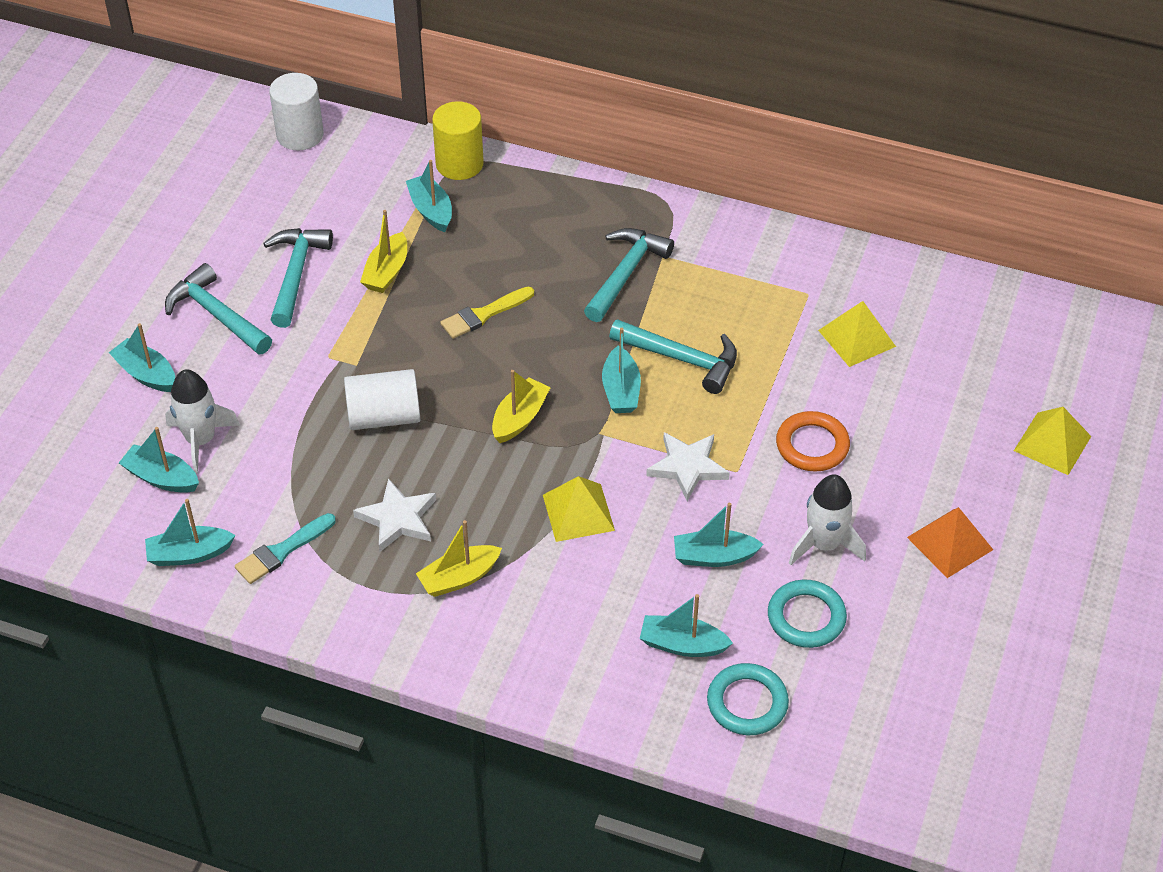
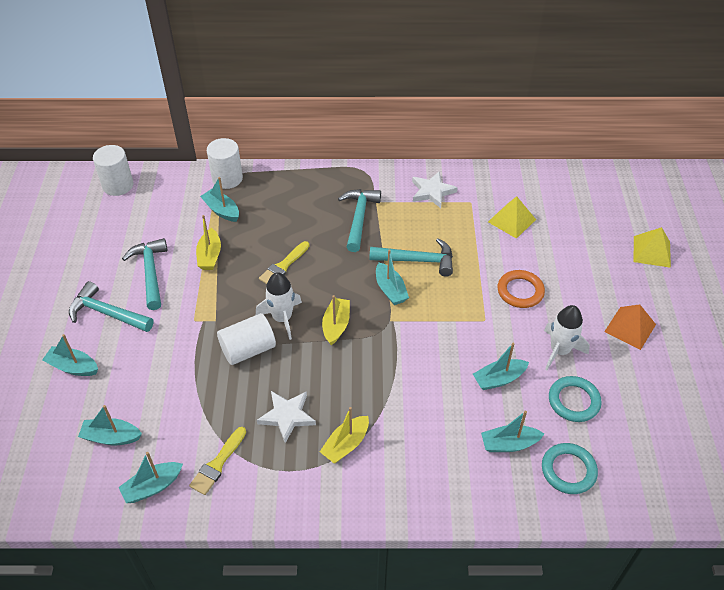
camera: 20 degrees left, 0 degrees up
(200, 440) = (129, 402): white rocket -> white rocket (282, 318)
(282, 551) = (217, 464): turquoise brush -> yellow brush
(459, 164) = (227, 178): yellow cylinder -> white cylinder
(578, 512) = (401, 376): yellow pyramid -> none
(687, 467) = (454, 326): white star -> white star (432, 191)

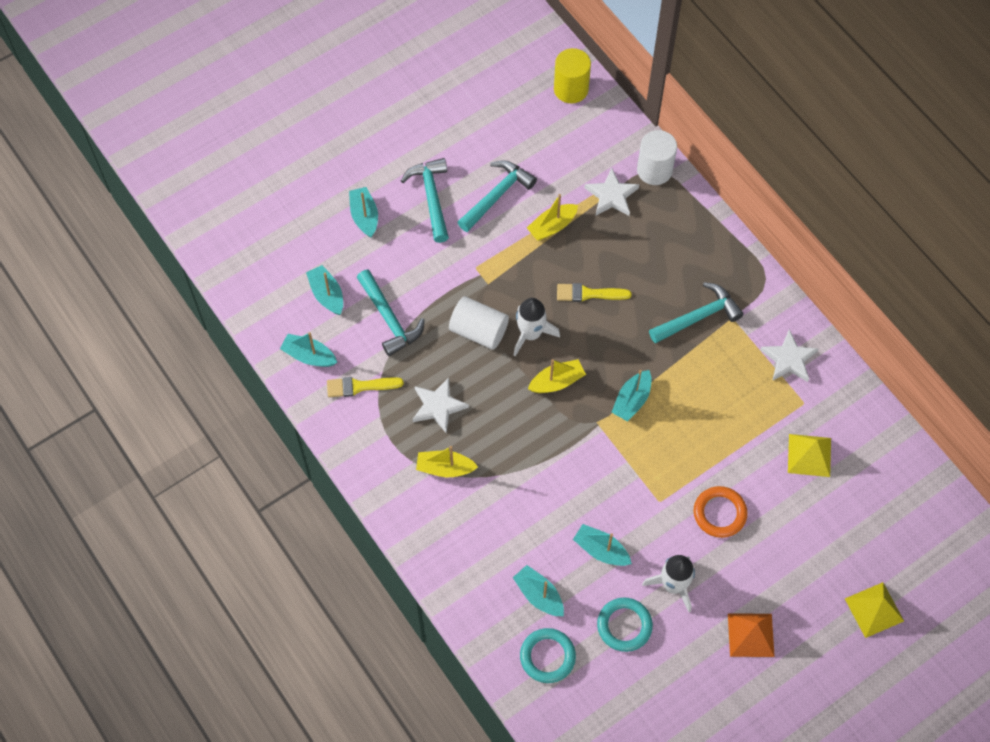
camera: 55 degrees right, 15 degrees up
(118, 185) = (571, 89): white cylinder -> yellow cylinder
(221, 210) = (611, 195): turquoise boat -> white star
(417, 260) = (686, 401): turquoise hammer -> turquoise hammer (389, 319)

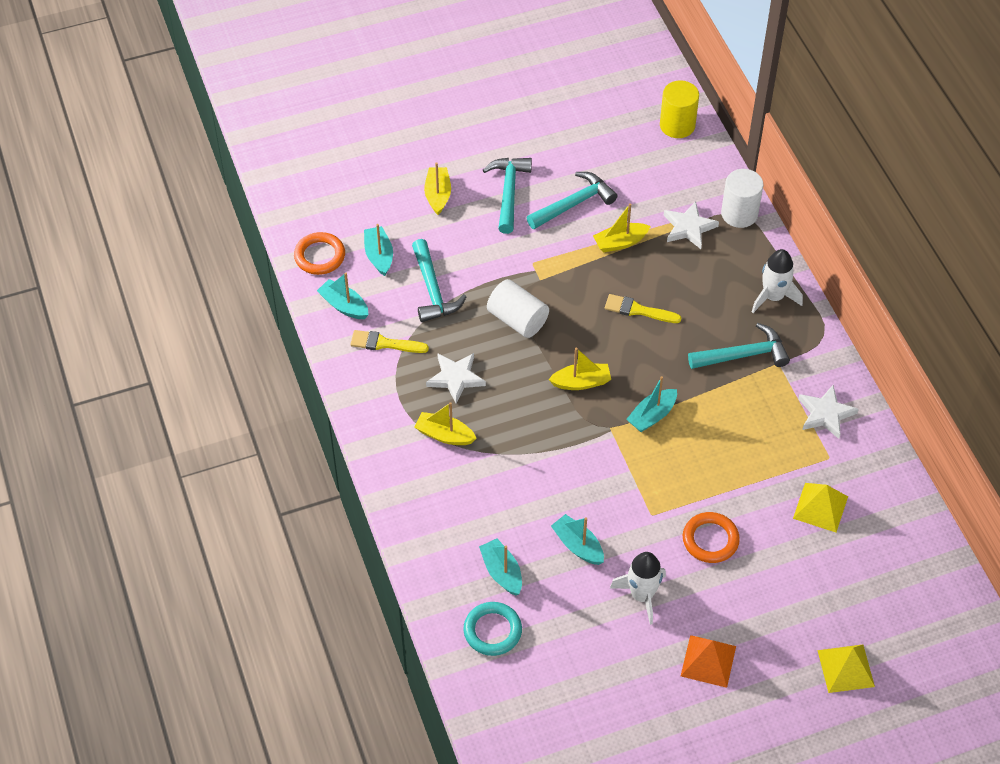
camera: 15 degrees right, 10 degrees down
(269, 308) = (319, 256): none -> orange ring
(364, 216) = (438, 195): turquoise boat -> yellow boat
(530, 334) = (568, 333): white rocket -> white rocket (773, 297)
(624, 625) = (580, 621): turquoise ring -> none

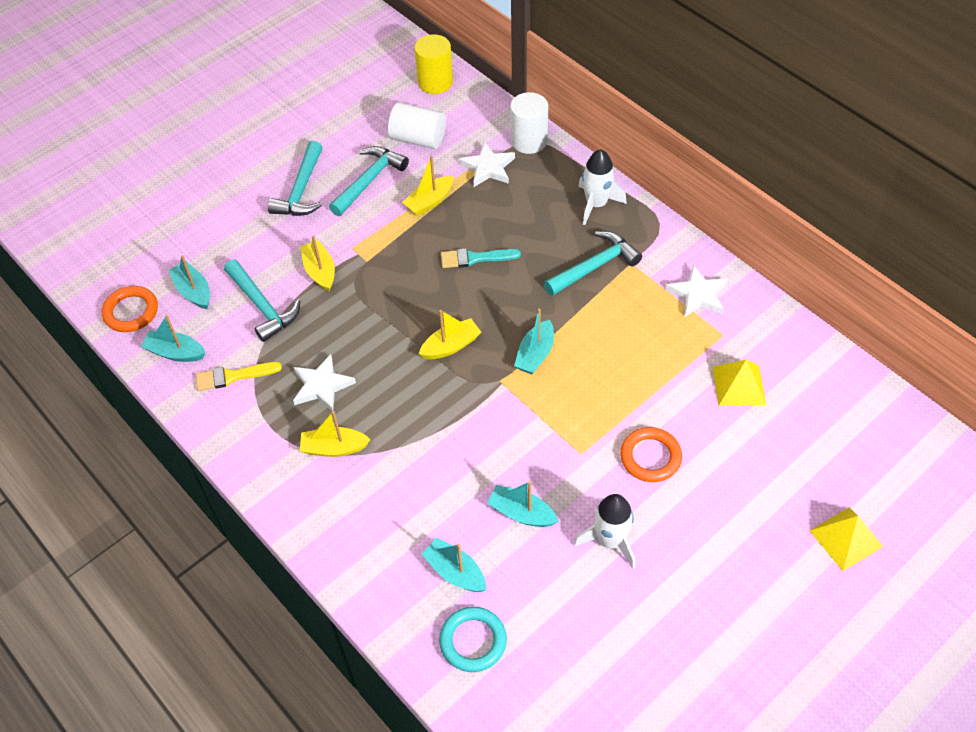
camera: 20 degrees left, 0 degrees up
(438, 195) = (231, 214): yellow boat -> yellow boat (320, 271)
(509, 192) = (301, 190): turquoise hammer -> turquoise hammer turned 150 degrees counterclockwise
(517, 319) = (361, 306): white cylinder -> white cylinder (418, 139)
(638, 310) = (475, 258): yellow brush -> turquoise brush
(708, 661) = (709, 585): orange pyramid -> none

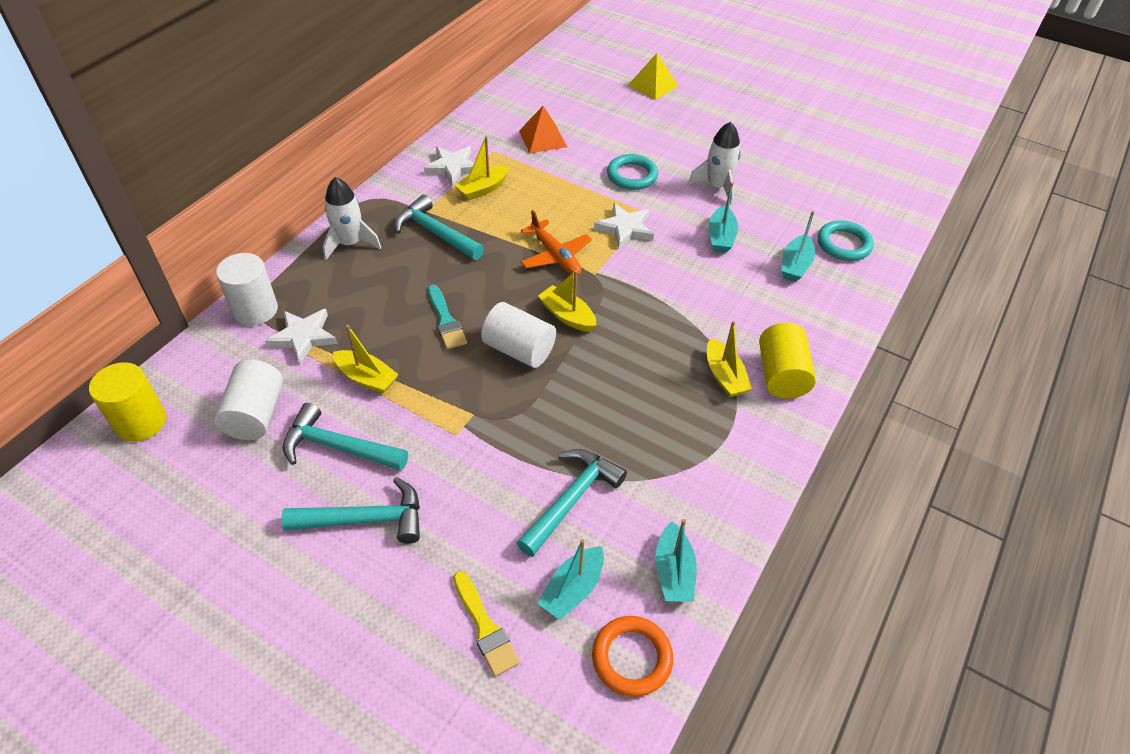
camera: 110 degrees left, 5 degrees down
(233, 376) = (680, 495): yellow brush -> yellow brush (485, 627)
(316, 496) = (781, 375): none -> yellow cylinder
(320, 271) = (500, 456): yellow boat -> yellow boat (483, 189)
(322, 386) = (657, 407): white star -> white star (625, 228)
(423, 303) = (519, 349): none -> white cylinder
(535, 354) = (555, 255): turquoise boat -> orange plane
(650, 457) = (632, 175): orange ring -> turquoise ring
(739, 385) = (543, 138): yellow pyramid -> orange pyramid

